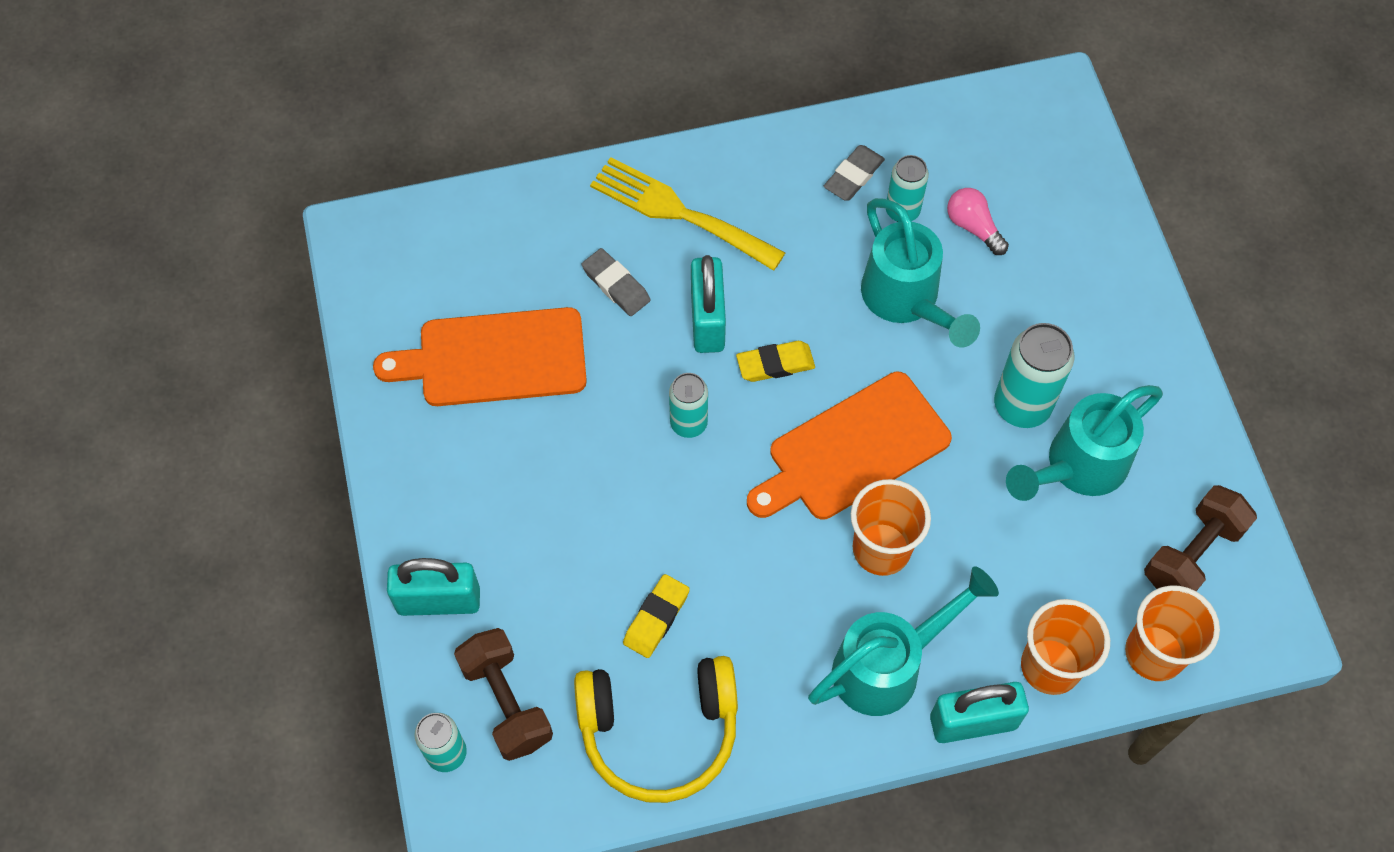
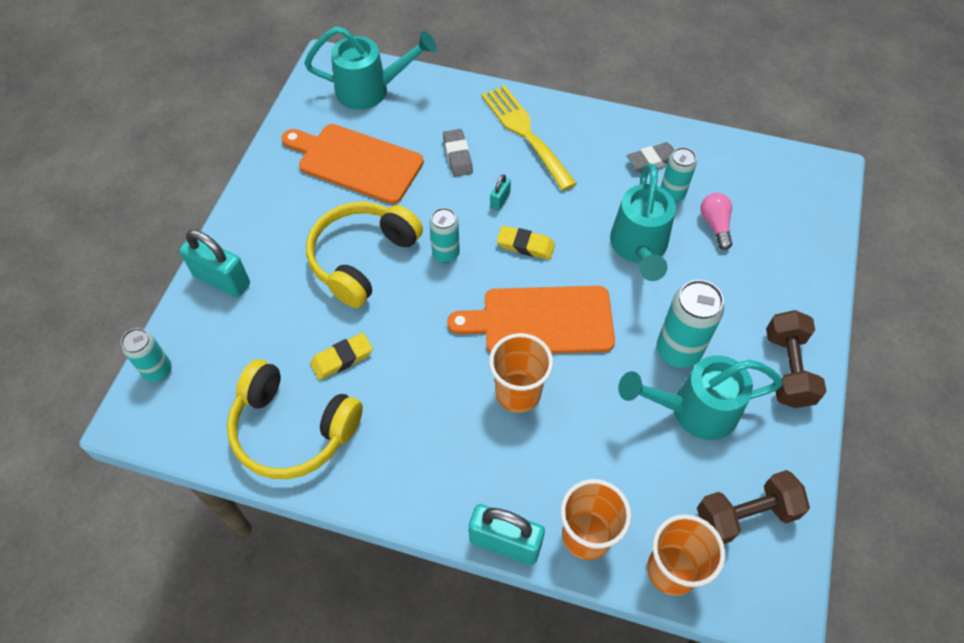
camera: 30 degrees right, 5 degrees down
(506, 702) = (215, 360): brown dumbbell -> brown dumbbell (787, 369)
(592, 482) = (362, 258): none -> yellow headphones
(707, 320) = (500, 200): turquoise padlock -> turquoise padlock, size x0.48
(889, 665) = (472, 471): turquoise watering can -> turquoise watering can (372, 90)

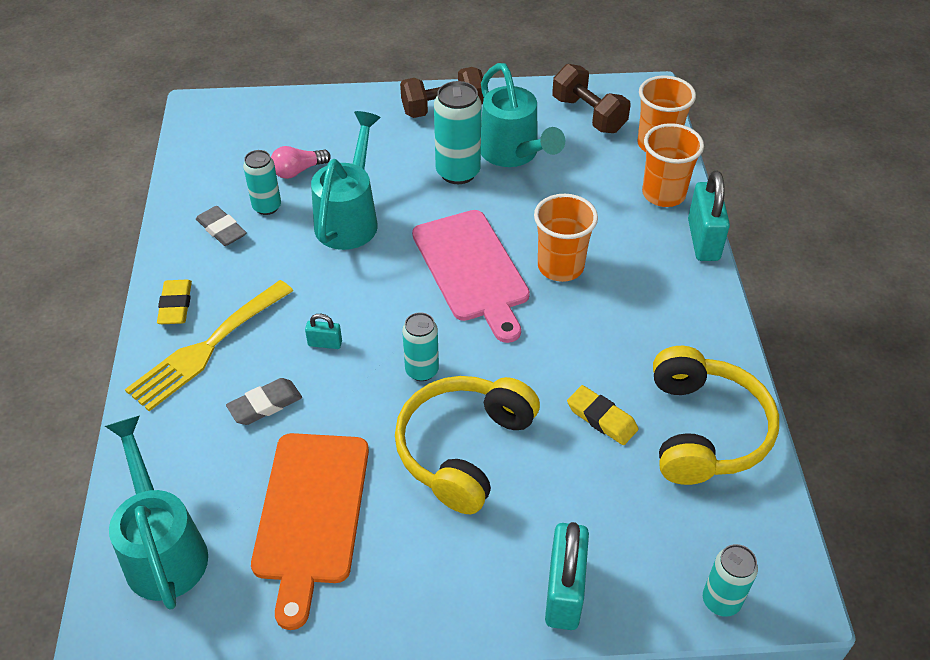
camera: 110 degrees left, 10 degrees down
(362, 258) = (463, 449): yellow headphones -> yellow headphones turned 105 degrees clockwise
(525, 245) = (381, 305): yellow eraser -> yellow eraser (176, 305)
(541, 321) = (472, 269): orange cutting board -> pink cutting board
(639, 249) = (350, 218): turquoise watering can -> turquoise watering can turned 60 degrees counterclockwise

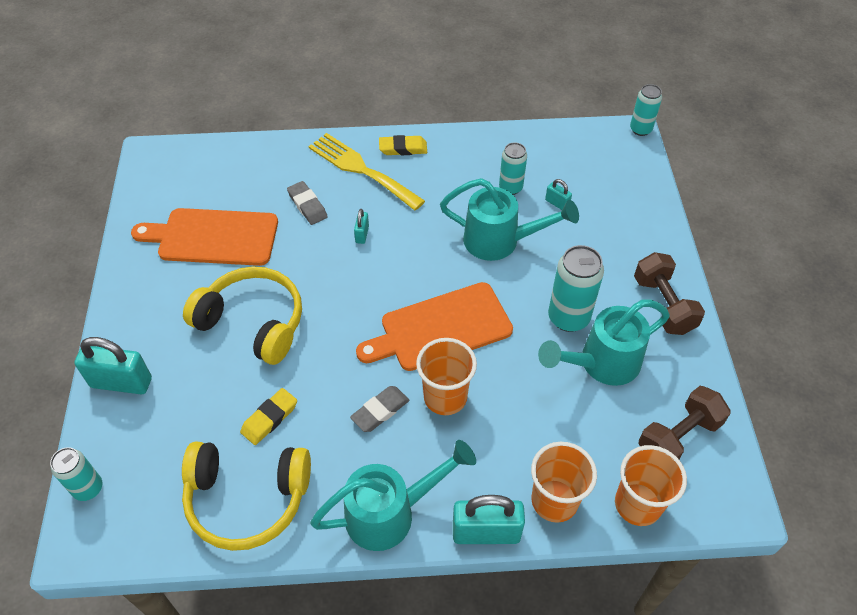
camera: 90 degrees right, 5 degrees up
(163, 547) = (203, 168): turquoise watering can -> turquoise watering can (391, 513)
(221, 229) = (482, 164): grey eraser -> grey eraser (380, 411)
(298, 171) = (557, 203): pink light bulb -> turquoise padlock
(422, 370) = (331, 295): turquoise can -> turquoise can (640, 129)
(472, 269) = (441, 328): pink cutting board -> orange cutting board

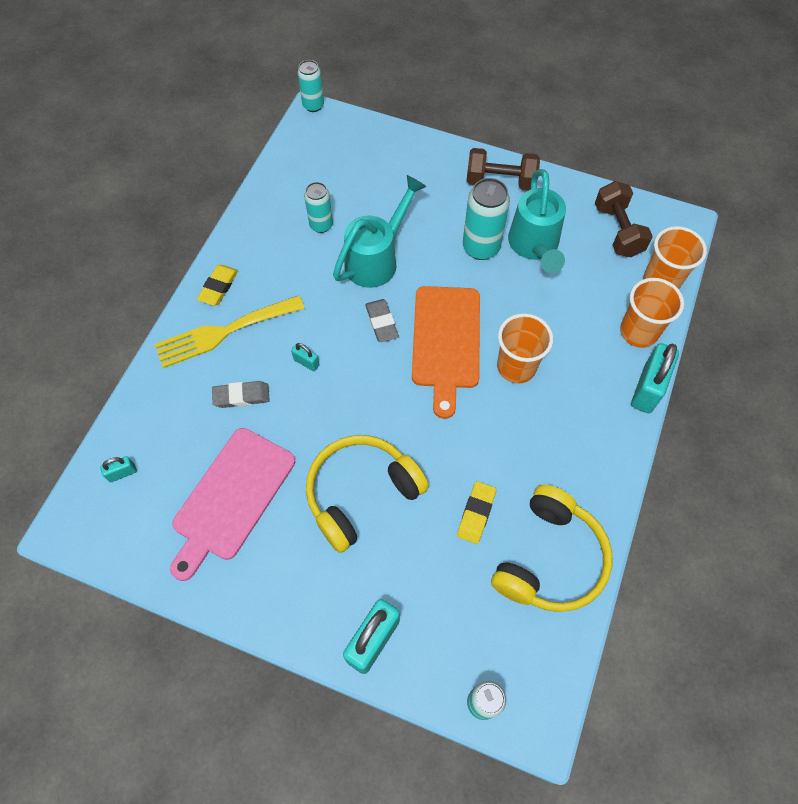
camera: 65 degrees left, 10 degrees up
(213, 237) = (231, 498): orange cutting board -> pink cutting board
(269, 418) = (476, 513): yellow eraser -> yellow eraser turned 45 degrees clockwise
(380, 411) = (508, 421): grey eraser -> grey eraser (381, 322)
(391, 513) = (606, 449): turquoise watering can -> none
(557, 203) = (359, 200): turquoise padlock -> turquoise padlock (122, 473)

